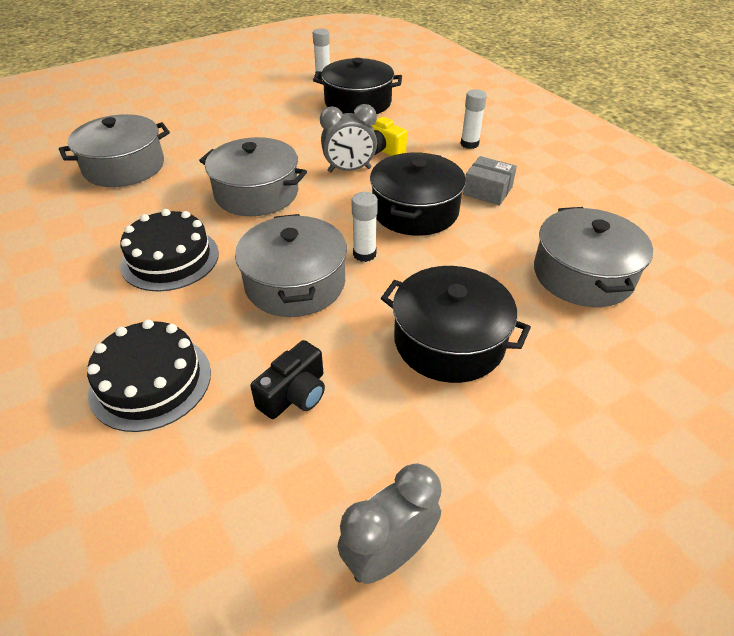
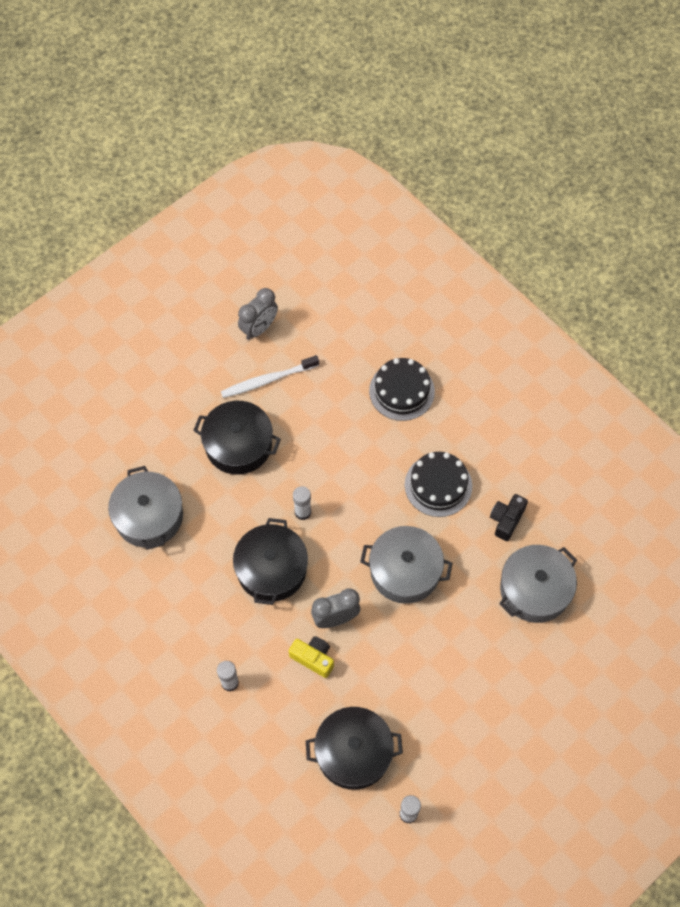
camera: 170 degrees right, 20 degrees up
(294, 394) = (320, 396): black camera -> black camera (506, 520)
(295, 283) = (344, 476): grey pot -> none
(387, 436) = (267, 380): none -> white toothbrush
(487, 191) = (213, 606): grey box -> none

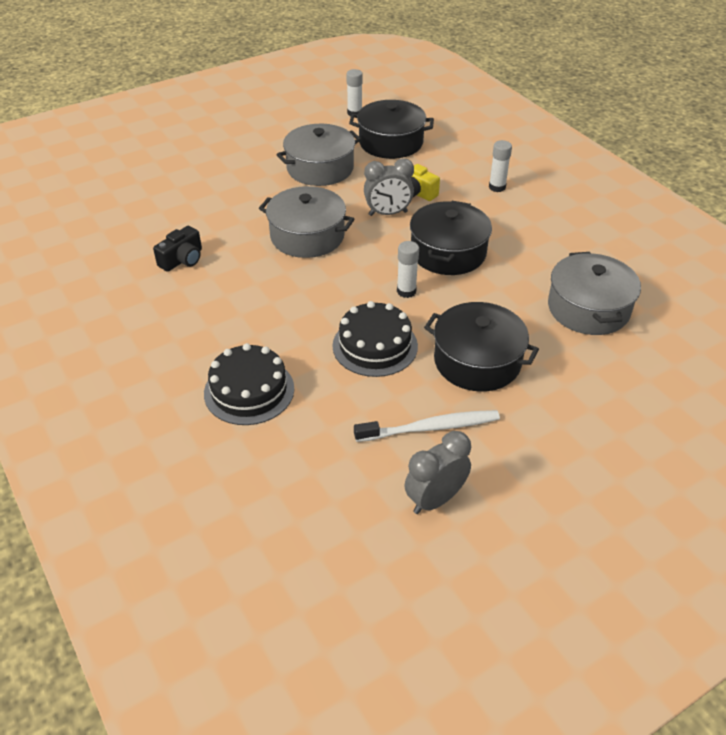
camera: 170 degrees left, 20 degrees down
(438, 485) = (243, 295): black cake -> black cake (375, 346)
(534, 589) = (183, 210): grey pot -> grey pot (320, 168)

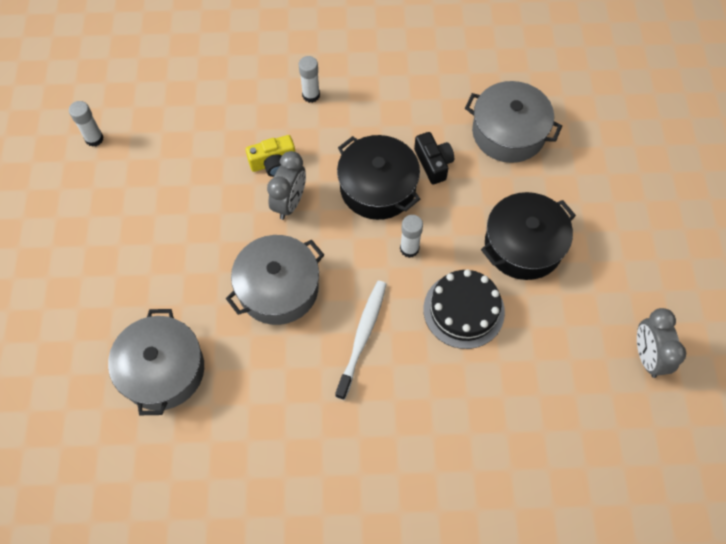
camera: 60 degrees left, 20 degrees up
(182, 260) = (241, 419): black camera -> black camera (433, 163)
(249, 390) = (463, 437): black cake -> none
(320, 168) = (173, 221): grey pot -> grey pot (163, 370)
(391, 142) = (174, 137): black pot -> none
(431, 427) = (577, 319): white toothbrush -> white toothbrush (362, 336)

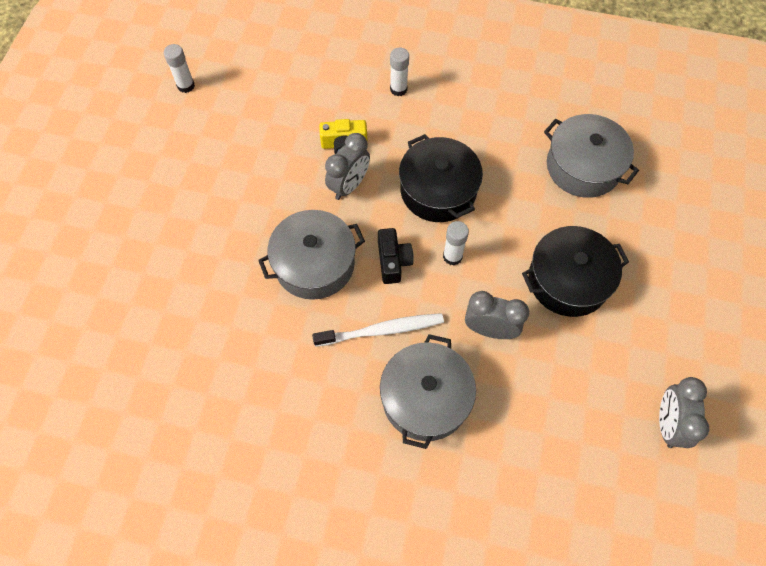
camera: 15 degrees right, 0 degrees up
(163, 370) = (183, 314): grey pot -> grey pot (425, 398)
(362, 336) = (382, 330): white toothbrush -> white toothbrush turned 45 degrees clockwise
(433, 163) = (499, 180): black camera -> black camera (393, 261)
(463, 310) = (490, 329): black cake -> grey clock

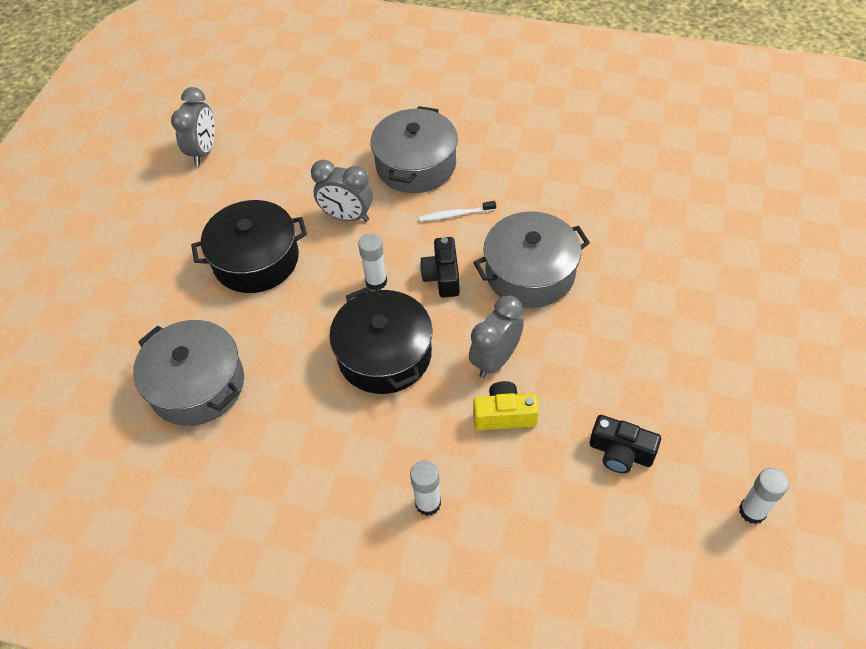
camera: 175 degrees left, 10 degrees down
(264, 120) = (620, 452): none -> black camera
(382, 330) = (455, 215): white toothbrush -> white toothbrush, size x0.59

